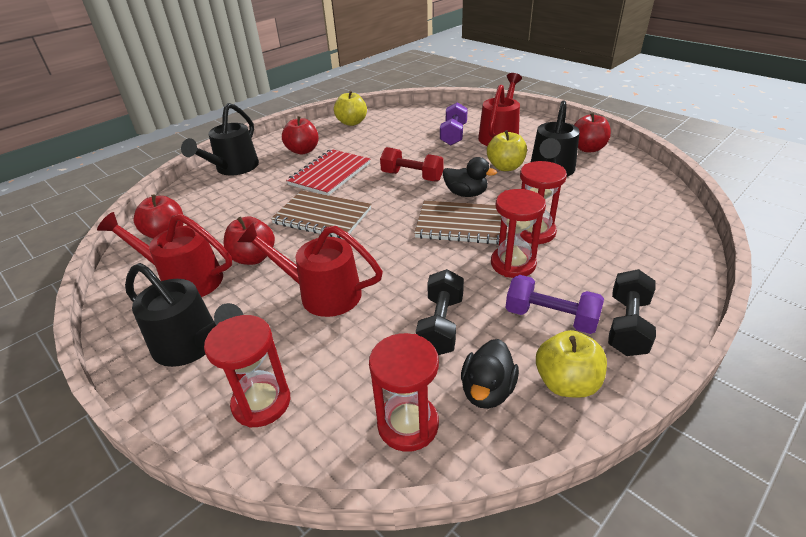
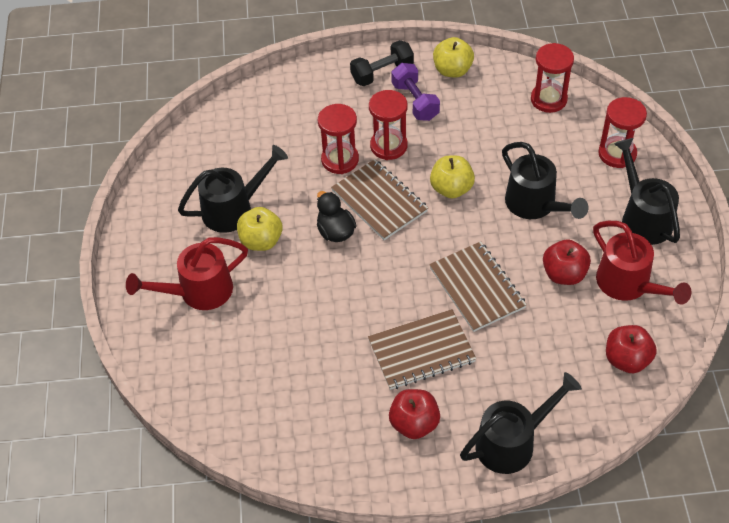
camera: 140 degrees left, 15 degrees up
(321, 293) = (535, 205): red watering can -> black watering can
(330, 174) = (421, 351): red notebook -> brown notebook
(352, 122) = (308, 451): yellow apple -> yellow apple (451, 189)
(412, 176) = (352, 288): red dumbbell -> none
(441, 325) = (481, 136): black dumbbell -> none
(453, 135) = (236, 330): purple dumbbell -> none
(487, 390) = (494, 90): black duck -> none
(587, 149) = (161, 212): red apple -> none

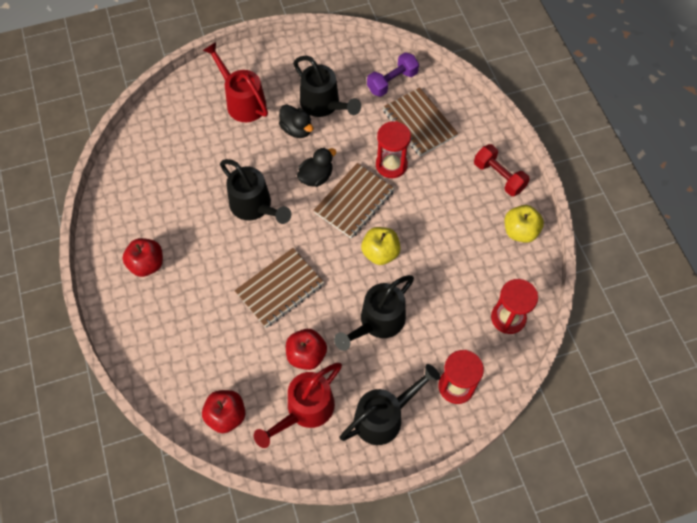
camera: 75 degrees right, 10 degrees up
(261, 241) = (296, 129): yellow apple -> black duck
(382, 73) = (499, 177): black dumbbell -> red dumbbell
(388, 146) = (415, 197): red hourglass -> none
(415, 101) = (472, 208): purple dumbbell -> purple dumbbell (392, 82)
(421, 351) = (212, 258): brown notebook -> brown notebook (419, 123)
(513, 442) = (138, 336): black watering can -> black watering can (255, 207)

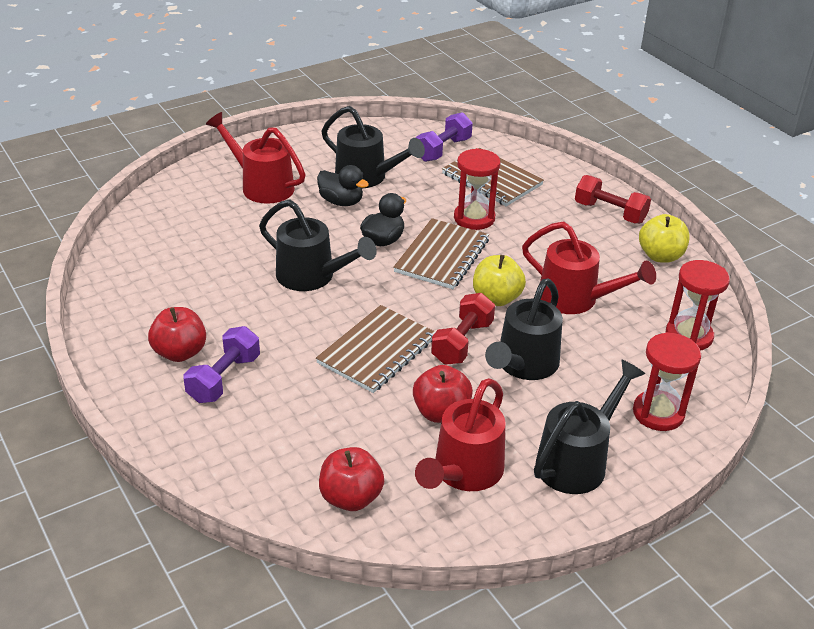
camera: 15 degrees left, 25 degrees down
(170, 294) = (224, 378): none -> purple dumbbell
(341, 292) = (462, 342): none -> red dumbbell
(438, 265) = (576, 299): none -> red watering can

